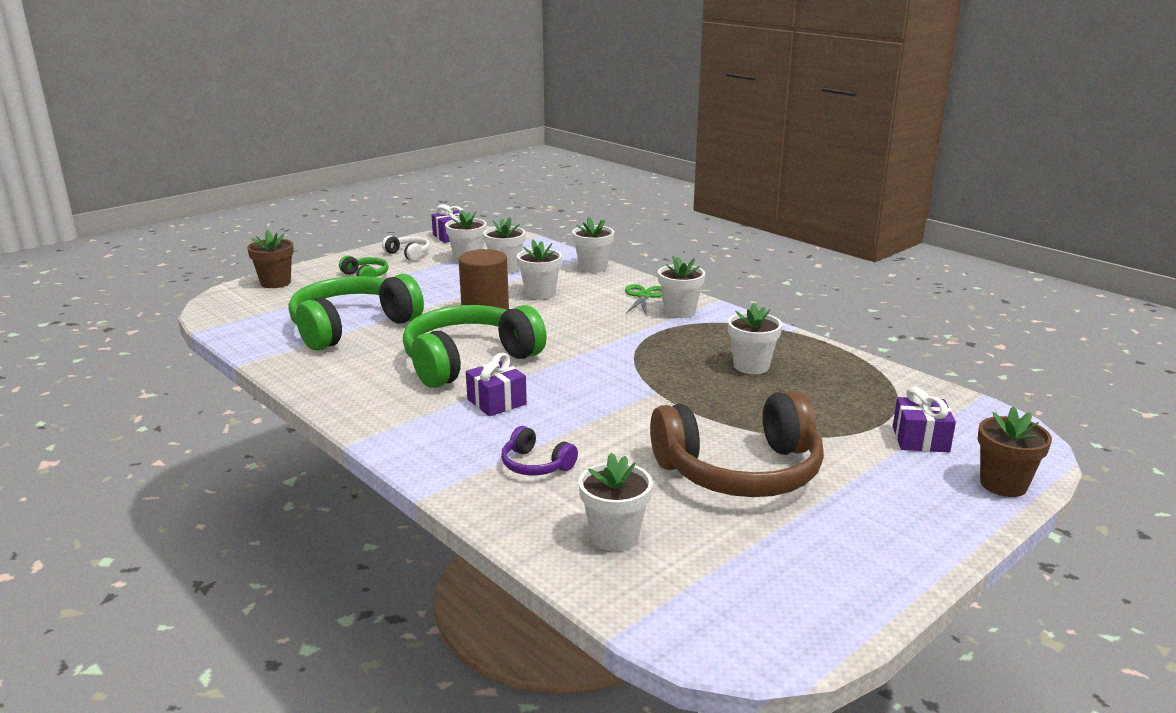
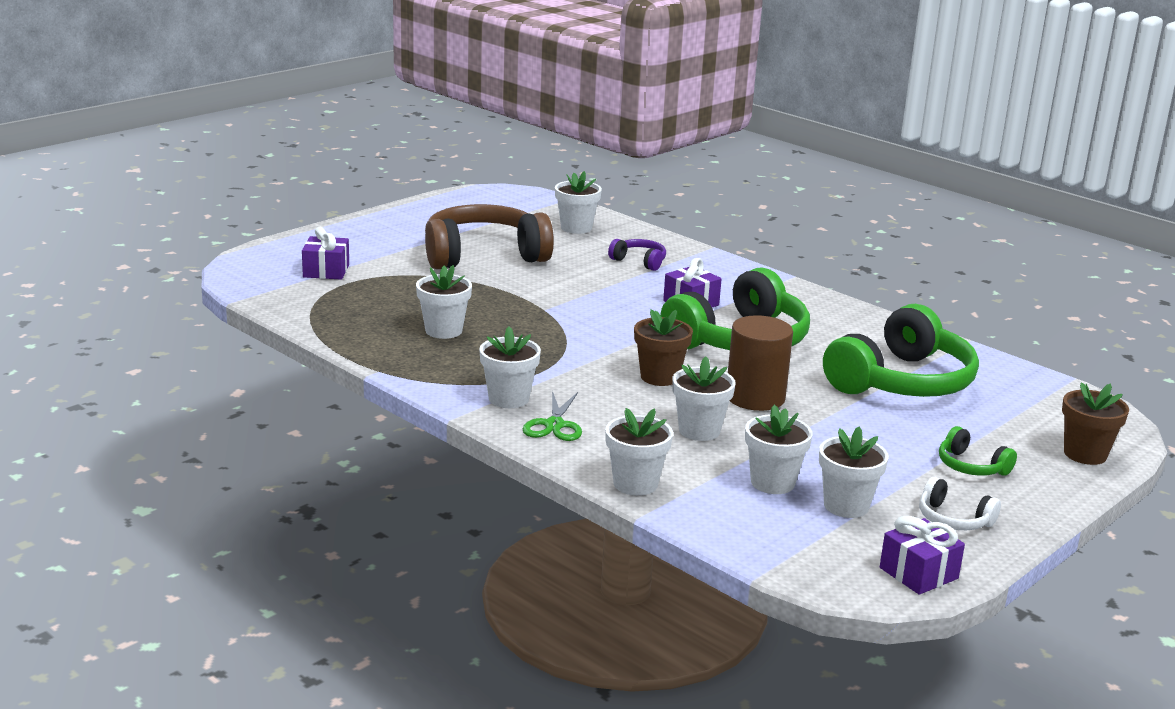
camera: 175 degrees right, 0 degrees up
(1003, 484) = (291, 245): brown flower pot -> brown flower pot (659, 377)

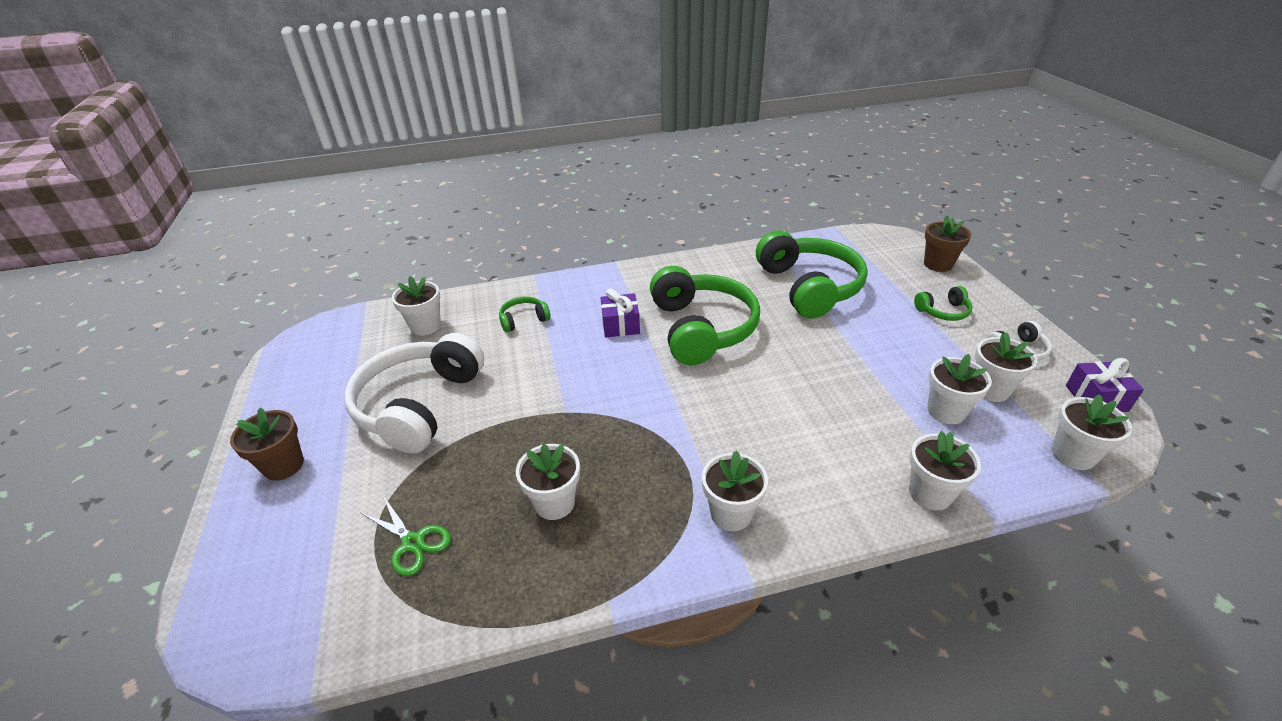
camera: 55 degrees left, 15 degrees up
(326, 271) = (326, 547): purple gift -> none
(483, 255) = (419, 405): brown headphones -> white headphones
(554, 425) = (799, 502): green scissors -> green scissors (412, 542)
(639, 261) = (524, 320): purple headphones -> green headphones
(659, 377) = (740, 396): brown flower pot -> brown flower pot (284, 465)
(699, 431) = (845, 414): white flower pot -> white flower pot (1073, 455)
(755, 397) = (801, 361): brown cylinder -> none

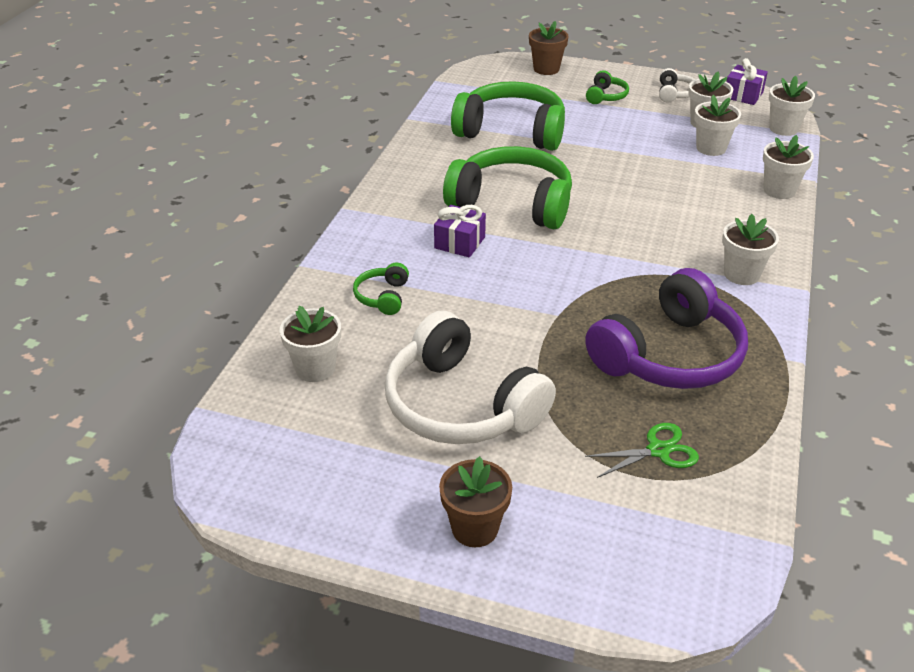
camera: 60 degrees left, 0 degrees up
(554, 503) = (669, 355): white flower pot -> purple headphones

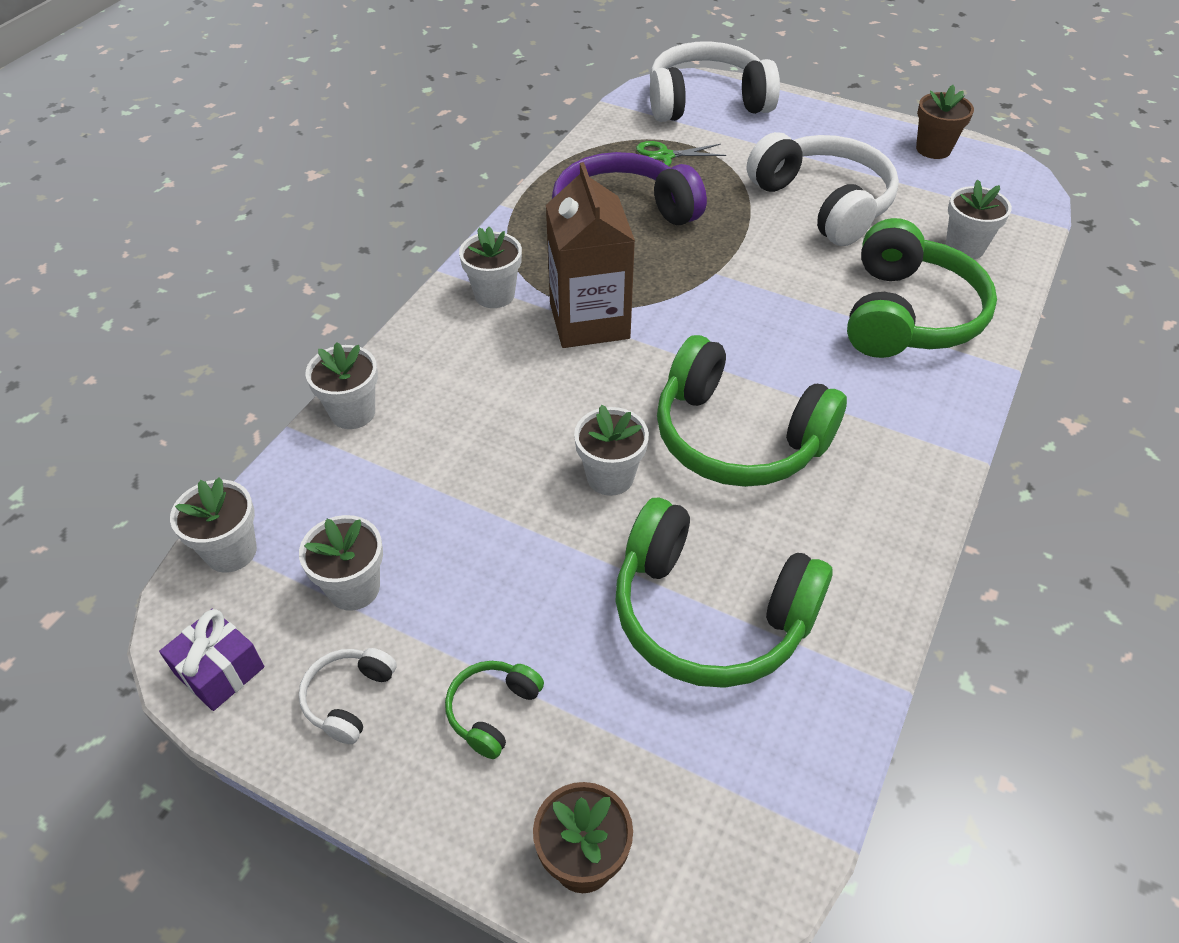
camera: 170 degrees left, 10 degrees up
(383, 297) = (908, 315): green headphones -> green headphones, size x2.28
(459, 242) = (817, 378): purple gift -> none
(475, 528) = (817, 128): brown flower pot -> brown flower pot (933, 149)
(639, 563) = (706, 102): none -> white headphones
(651, 263) = (589, 321): none -> brown carton
(711, 148) = (387, 517): white flower pot -> white flower pot (610, 477)

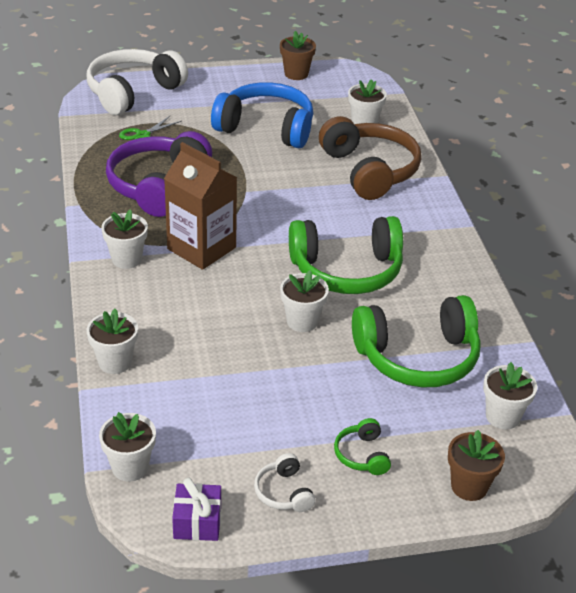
camera: 40 degrees left, 10 degrees down
(354, 588) = (225, 444): white flower pot -> white flower pot (502, 416)
(823, 203) = (266, 128): white headphones -> blue headphones
(908, 315) = (370, 170): green headphones -> brown headphones

